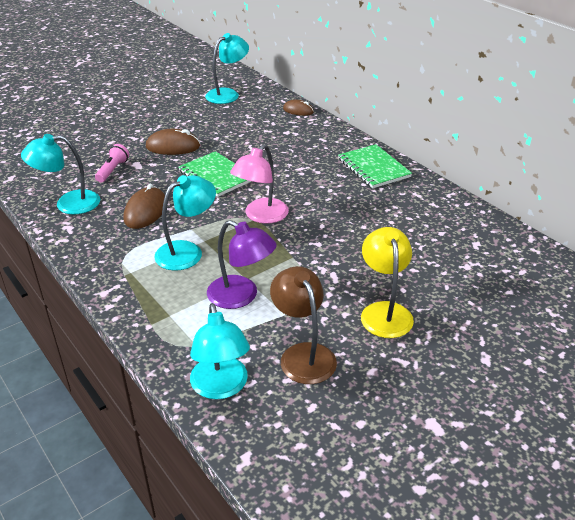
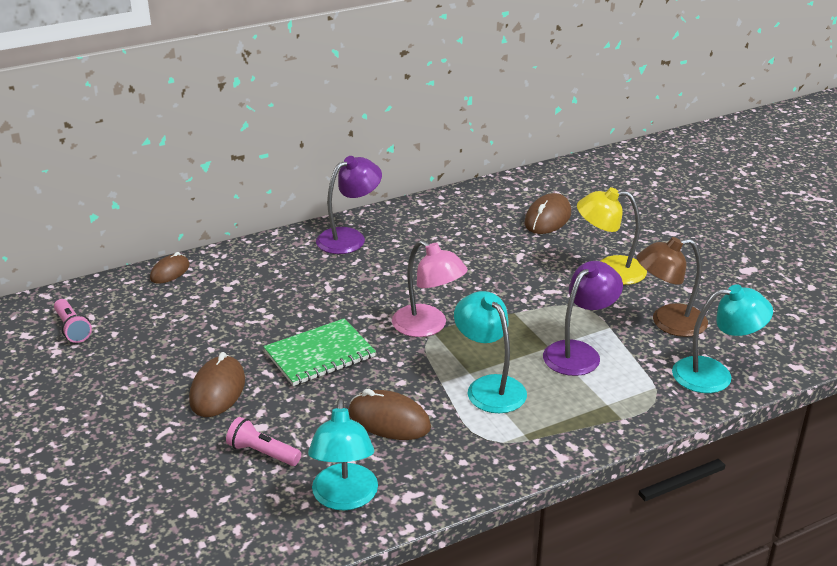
camera: 80 degrees left, 5 degrees down
(228, 94) = (72, 328): turquoise lamp -> pink flashlight
(373, 168) = (349, 238): green notebook -> purple lamp
(464, 267) = (547, 218): none -> brown mouse

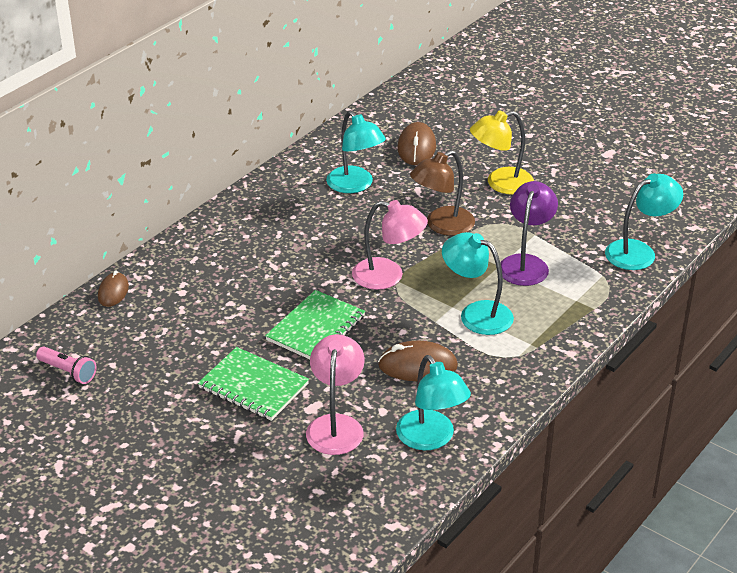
camera: 25 degrees left, 5 degrees up
(217, 390) = (253, 386): brown mouse -> green notebook
(262, 453) = (336, 425): pink flashlight -> pink lamp
(349, 238) = (255, 213): purple lamp -> none
(461, 237) = (355, 185): none -> turquoise lamp
(668, 322) = (577, 217): brown lamp -> brown lamp (442, 225)

